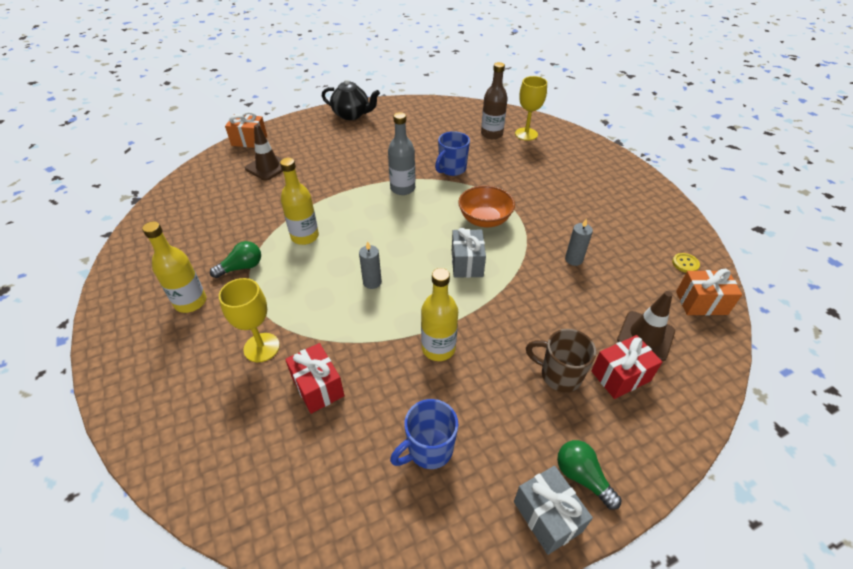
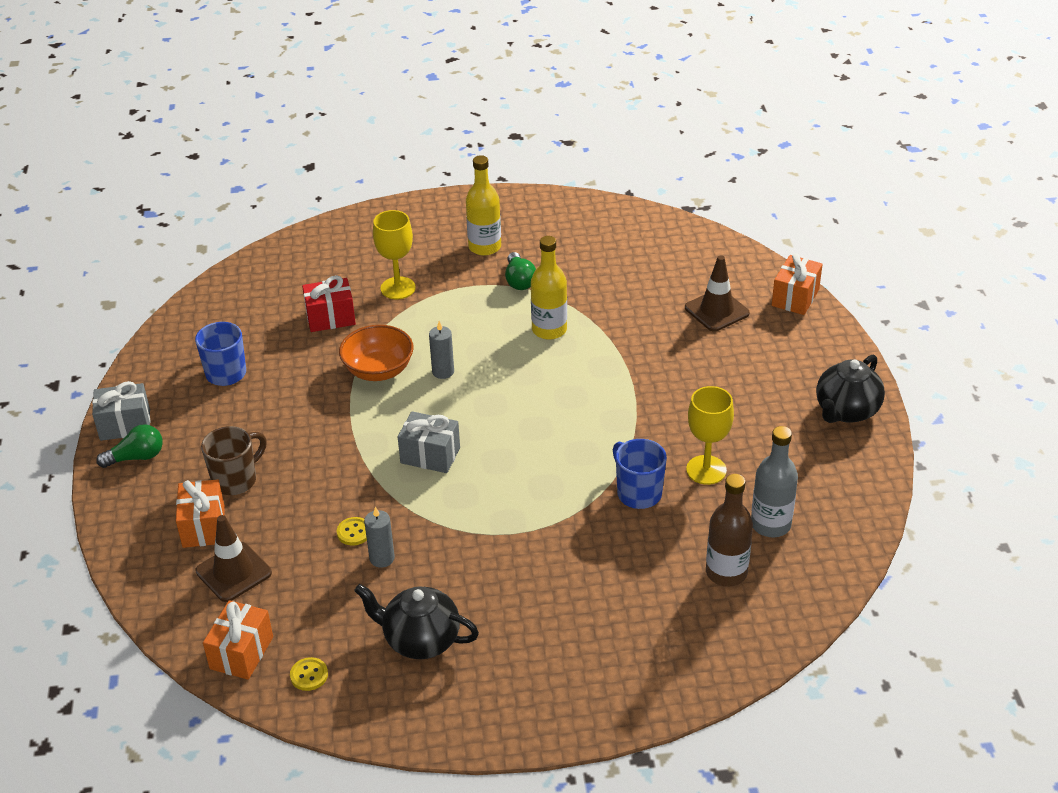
camera: 110 degrees right, 5 degrees down
(402, 188) = (610, 430): grey bottle -> grey bottle (770, 524)
(438, 348) = (323, 402): yellow bottle -> none
(484, 219) = (503, 495): orange bowl -> orange bowl (378, 370)
(526, 134) = (710, 621): yellow goblet -> yellow goblet (706, 470)
(562, 280) = (354, 532): none -> yellow button
(619, 224) = (420, 640): none -> black teapot
(620, 376) = (204, 526): red gift -> orange gift

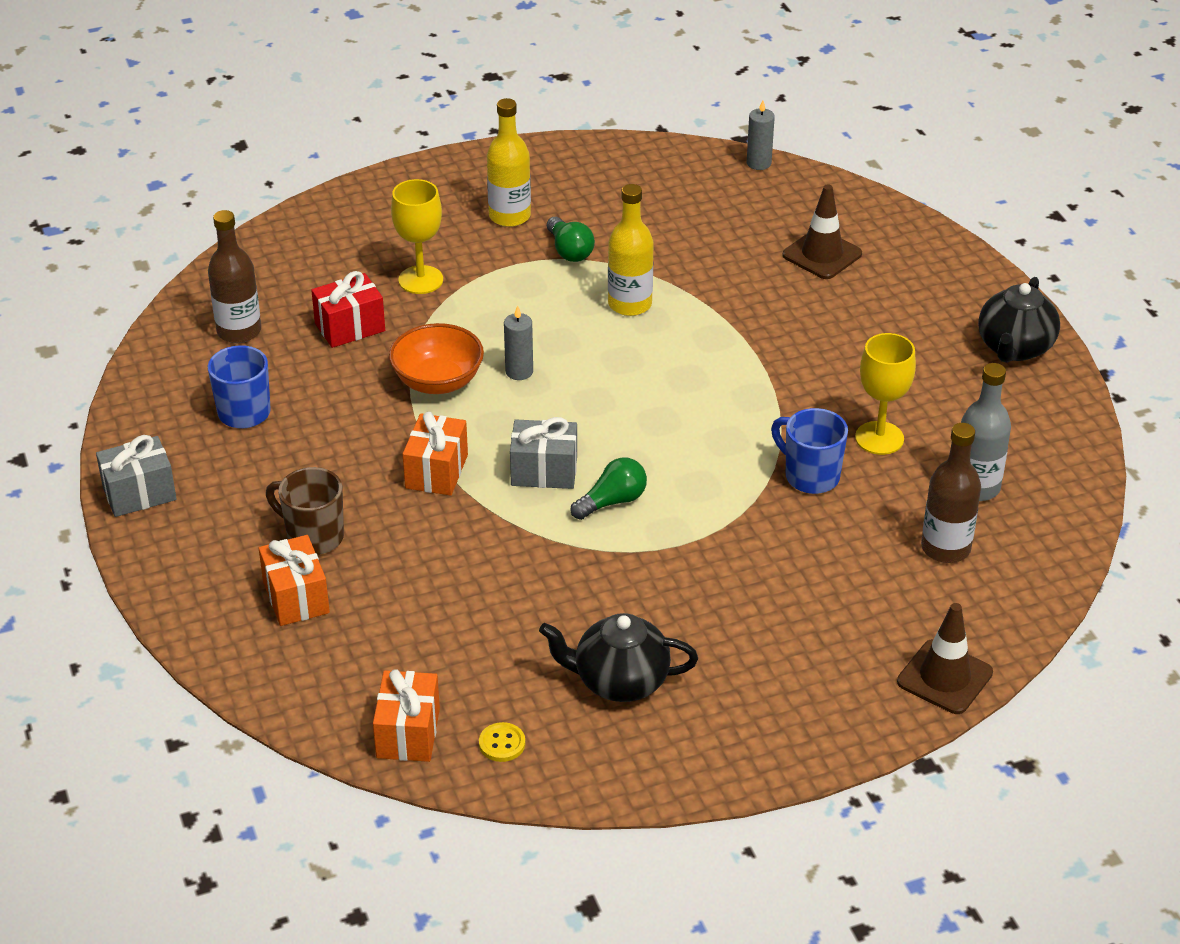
camera: 15 degrees left, 0 degrees up
(136, 457) = (172, 530): green light bulb -> green light bulb (612, 501)
(233, 572) = (357, 644): brown traffic cone -> brown traffic cone (944, 677)
(236, 480) = (313, 537): brown mug -> brown mug turned 90 degrees counterclockwise
(248, 309) = (239, 331): none -> brown bottle
(354, 532) = (487, 574): yellow button -> none
(382, 558) = (534, 598): grey candle -> grey candle (758, 163)
(795, 298) = (908, 227): orange gift -> orange gift (436, 471)

